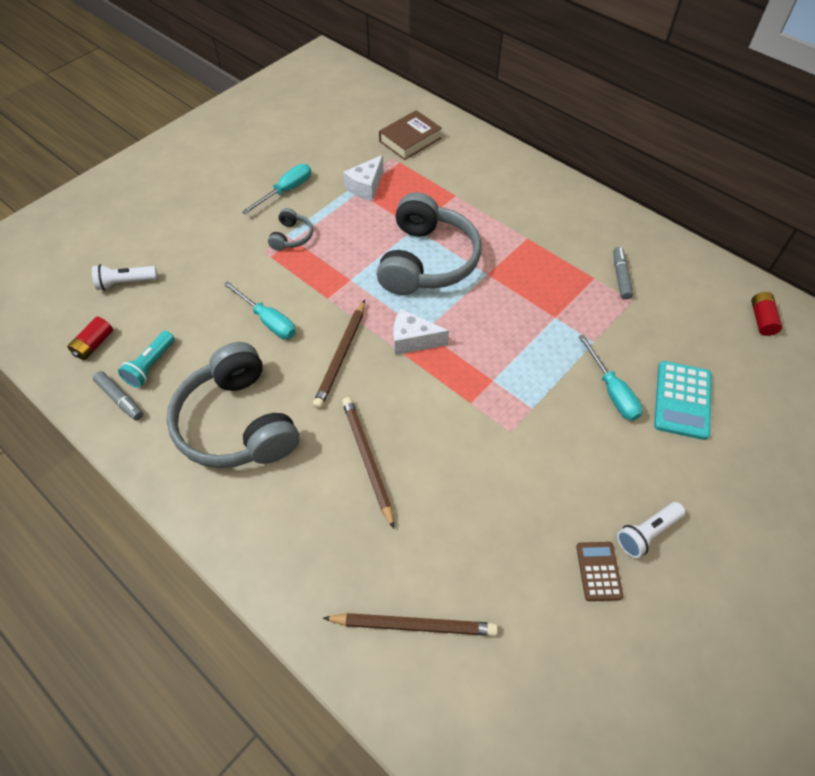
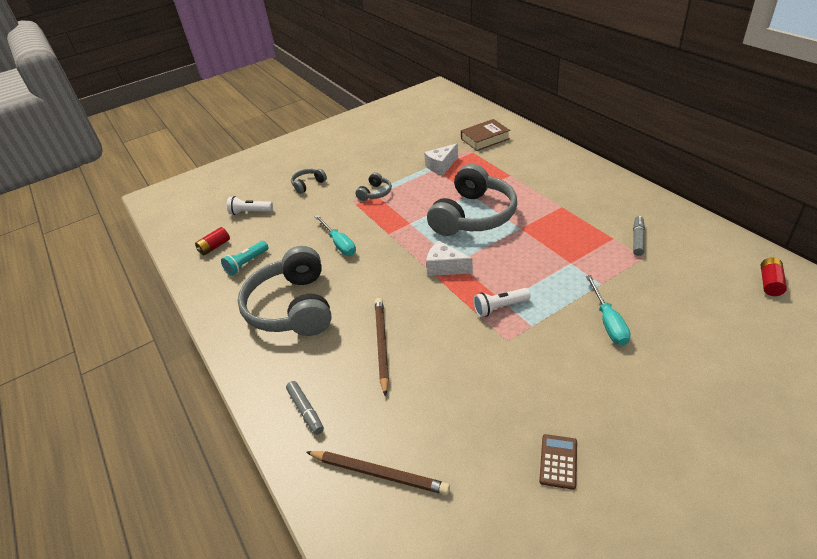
camera: 20 degrees right, 15 degrees down
(120, 399) = (218, 282): grey marker -> grey marker (306, 410)
(194, 230) = (308, 184): none -> grey headphones
(286, 191) = (381, 165): turquoise screwdriver -> none
(341, 355) = (385, 271): brown pencil -> none
(647, 533) = (613, 438): white flashlight -> white flashlight (500, 307)
(682, 400) = (675, 337): turquoise calculator -> none

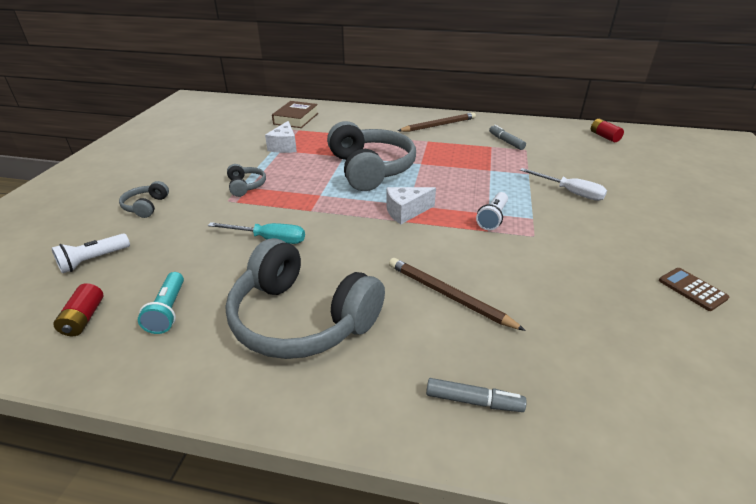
camera: 50 degrees left, 5 degrees down
(378, 473) = (621, 398): brown pencil -> brown pencil (438, 125)
(608, 322) = (569, 192): turquoise screwdriver -> white screwdriver

